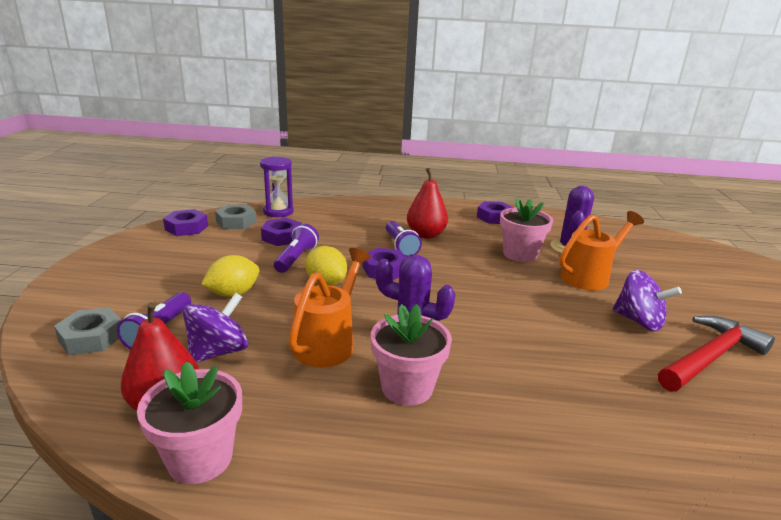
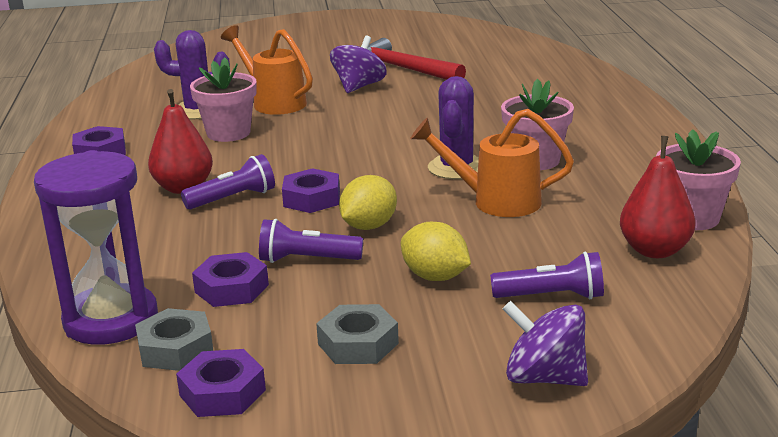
camera: 100 degrees left, 0 degrees up
(91, 337) = (600, 334): grey nut -> grey nut (358, 344)
(218, 351) = (558, 250): purple spinning top -> purple spinning top (544, 378)
(278, 212) = (111, 320): purple hourglass -> purple hourglass, size x1.52

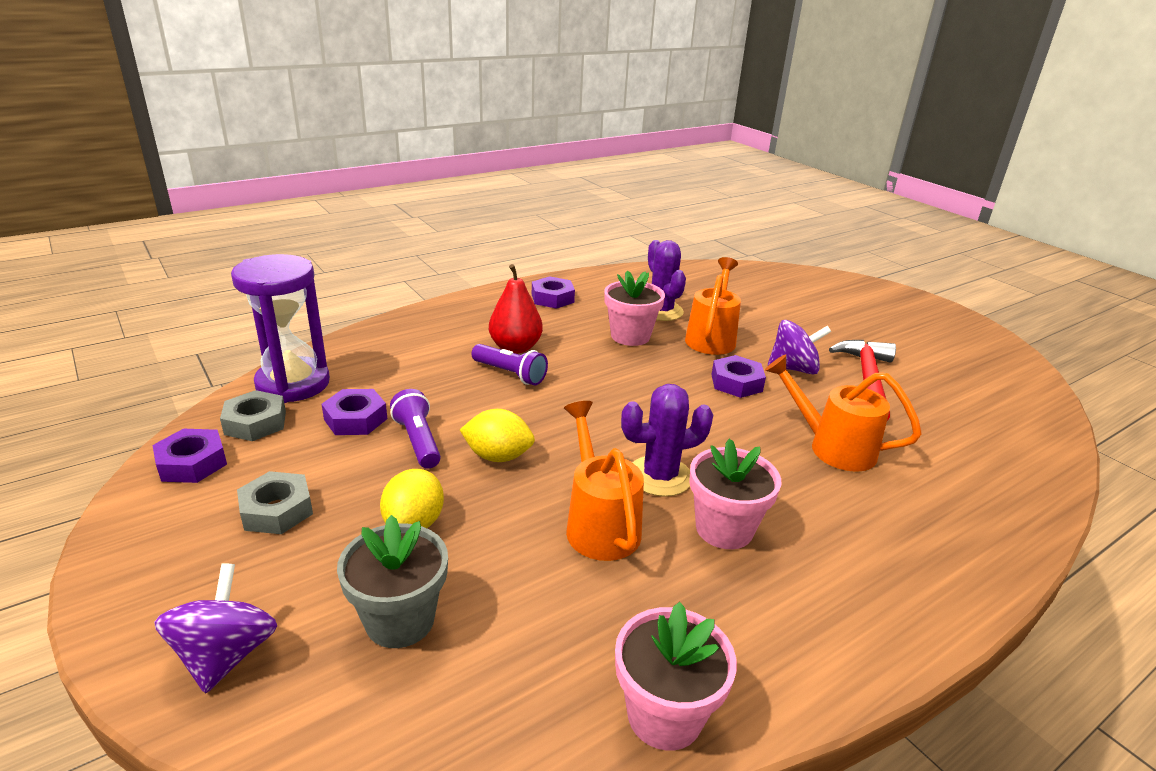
camera: 60 degrees right, 5 degrees up
(312, 199) = (534, 411): purple nut -> purple nut (736, 383)
(475, 103) = (833, 447): none -> orange watering can
(552, 296) = (400, 620): purple flashlight -> grey flower pot
(655, 250) = (549, 692): red pear -> none

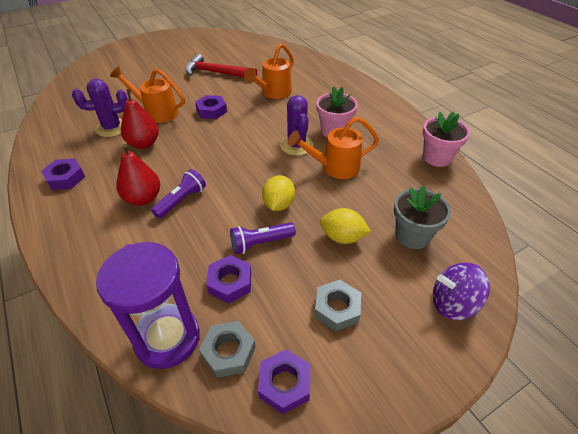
camera: 85 degrees left, 15 degrees up
(630, 336) = (144, 144): pink flower pot -> red pear
(793, 368) = (200, 91): purple spinning top -> none

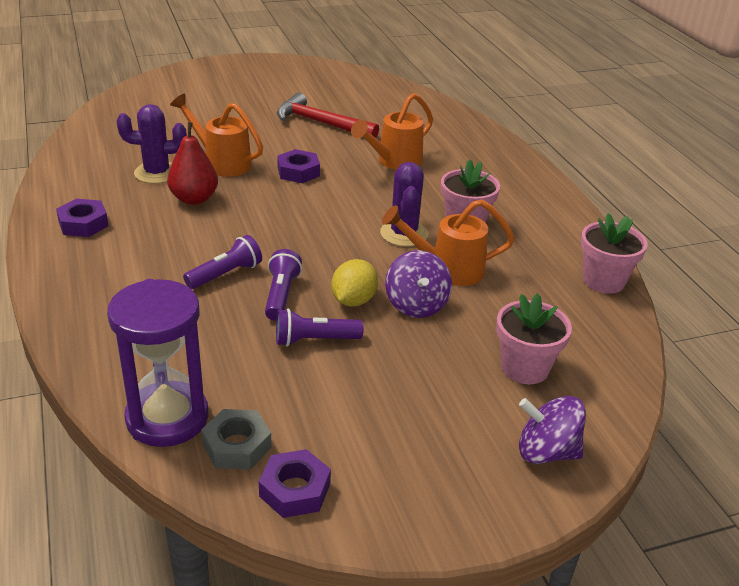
camera: 10 degrees right, 10 degrees down
(143, 198) = (176, 264): red pear -> none
(226, 210) = (281, 295): none -> purple flashlight
(230, 282) = (261, 375): purple nut -> none
(322, 199) = (416, 305): none -> purple spinning top
(337, 308) = (388, 428): grey nut -> none
(342, 237) = (426, 353): yellow lemon -> none
(412, 236) = (524, 368): grey flower pot -> pink flower pot

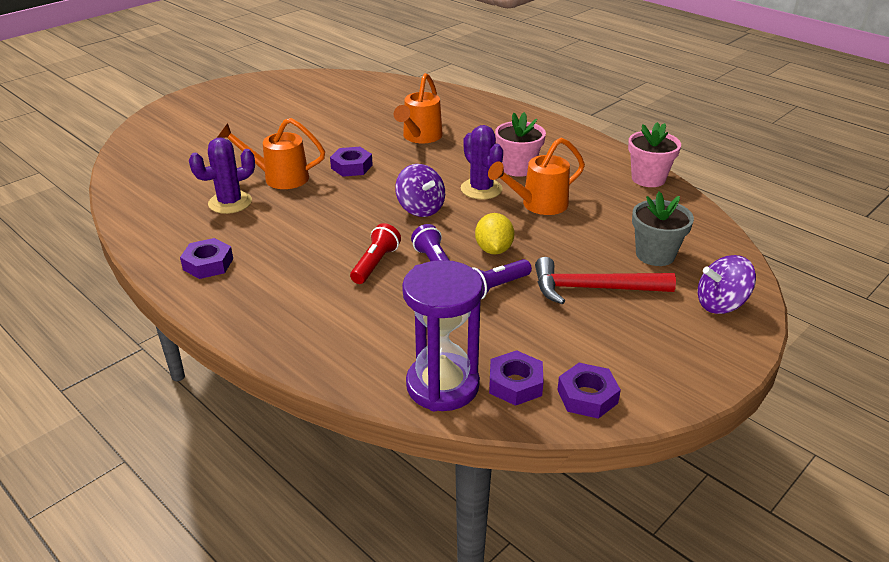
camera: 25 degrees left, 0 degrees up
(194, 199) = (286, 214): red pear -> none
(226, 274) = (375, 264): purple flashlight -> red flashlight
(237, 446) = (515, 384): grey nut -> purple nut
(321, 123) = (330, 123): red hammer -> red hammer (593, 288)
(416, 305) = (541, 237): purple spinning top -> purple spinning top (420, 208)
(524, 368) = (655, 255): pink flower pot -> grey flower pot

